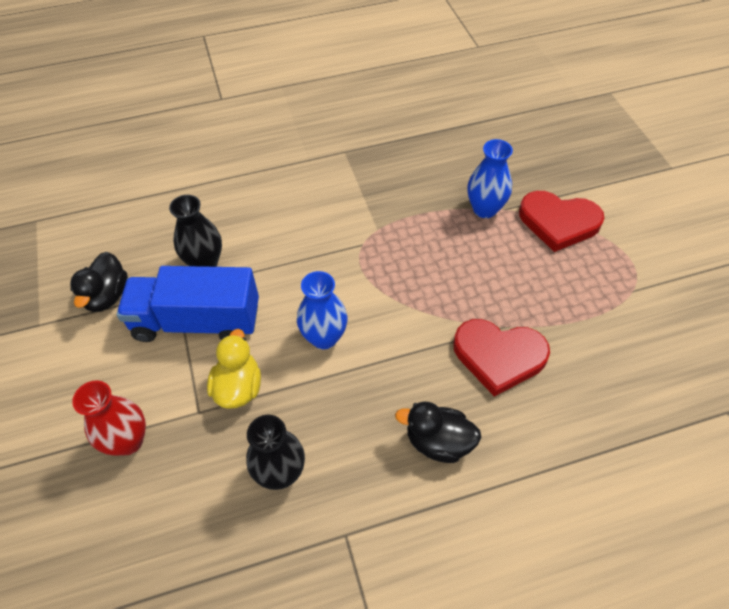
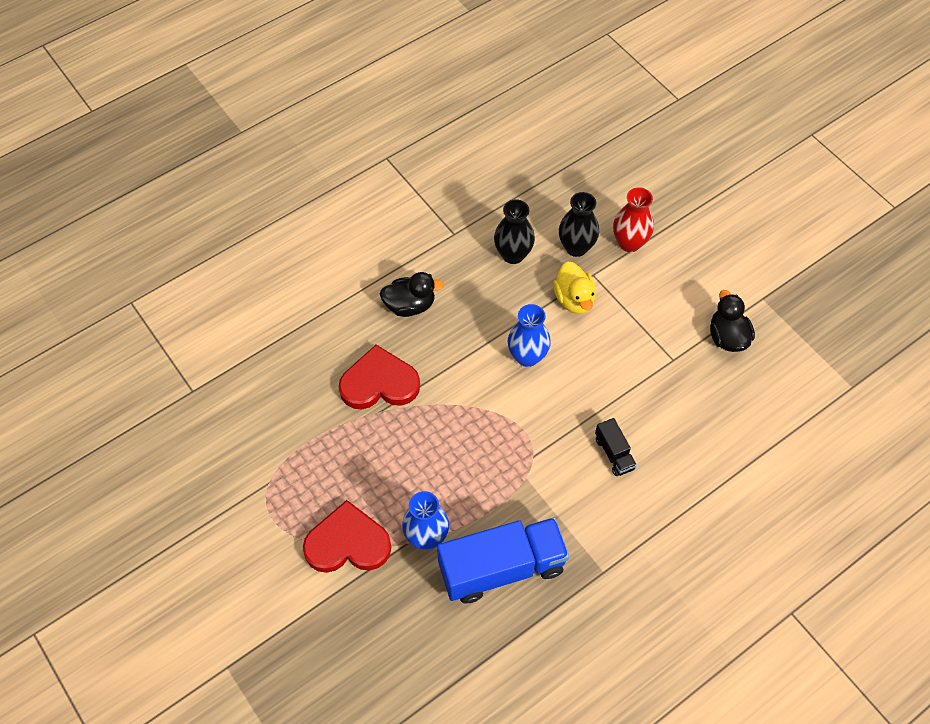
camera: 160 degrees right, 5 degrees up
(197, 321) = (638, 338): blue truck -> blue truck (502, 568)
(205, 263) = (666, 392): black vase -> black vase (576, 247)
(287, 226) = (614, 453): none -> black truck

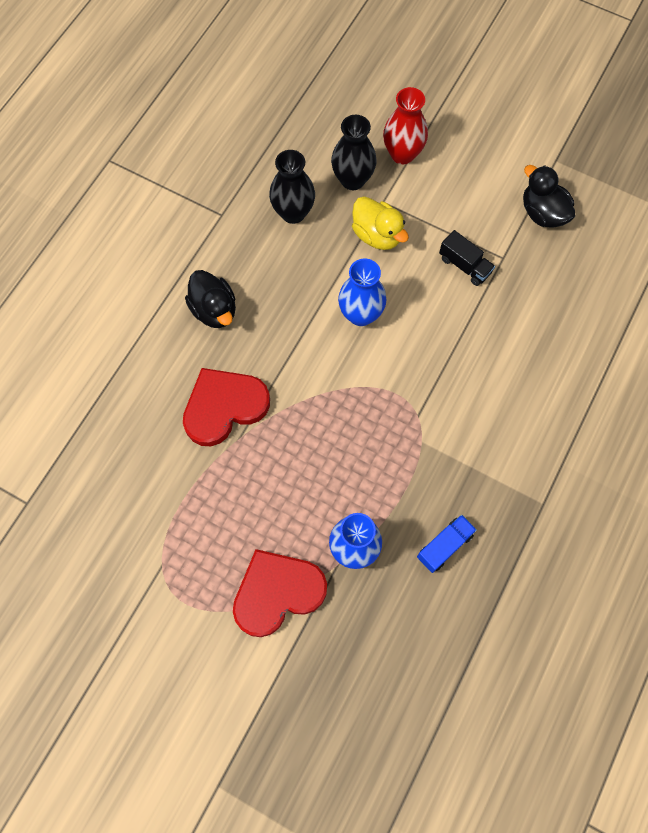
camera: 25 degrees left, 10 degrees up
(410, 305) = (214, 310): black duck -> black duck turned 90 degrees clockwise
(502, 568) = (444, 546): blue truck -> blue truck, size x0.45
(614, 453) = (494, 378): black truck -> black truck (464, 265)

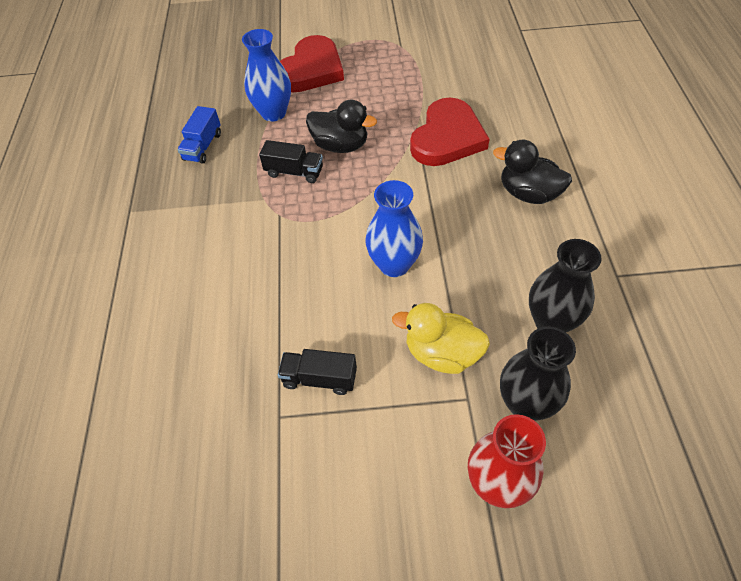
camera: 150 degrees right, 15 degrees down
(379, 455) = (294, 172): none -> black truck
(542, 213) = (257, 515): black duck -> black duck (340, 145)

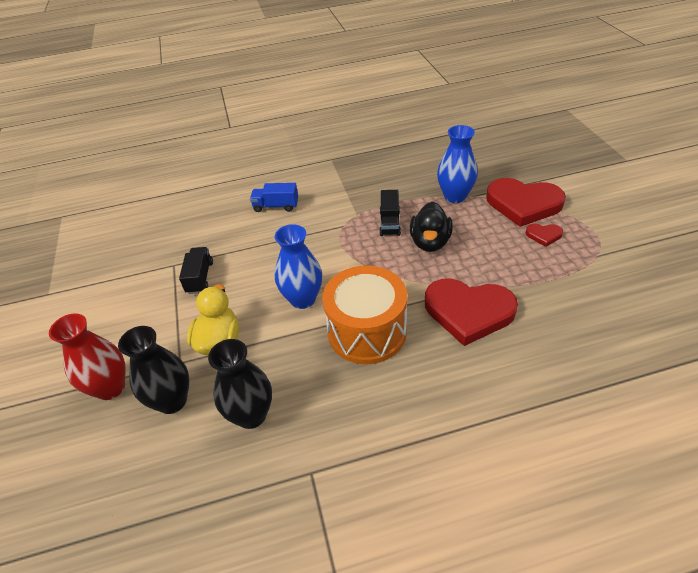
camera: 80 degrees right, 10 degrees down
(203, 146) = (402, 172): blue truck -> blue truck (276, 206)
(362, 68) = (543, 235): none -> red heart
(456, 214) = (367, 331): none -> orange drum
(528, 194) = (408, 386): black duck -> none

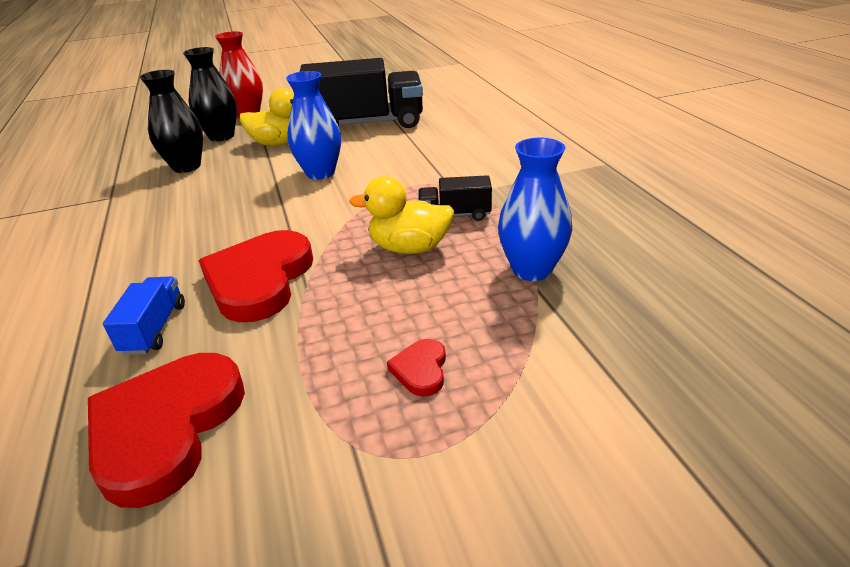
camera: 85 degrees right, 10 degrees down
(200, 277) = (366, 124): black truck -> black truck, size x2.20
(276, 206) = (486, 142): blue truck -> blue truck (154, 328)
(367, 331) = (257, 211): orange drum -> none
(430, 242) = (409, 248): black duck -> yellow duck
(523, 204) = (520, 350): red heart -> red heart (166, 428)

